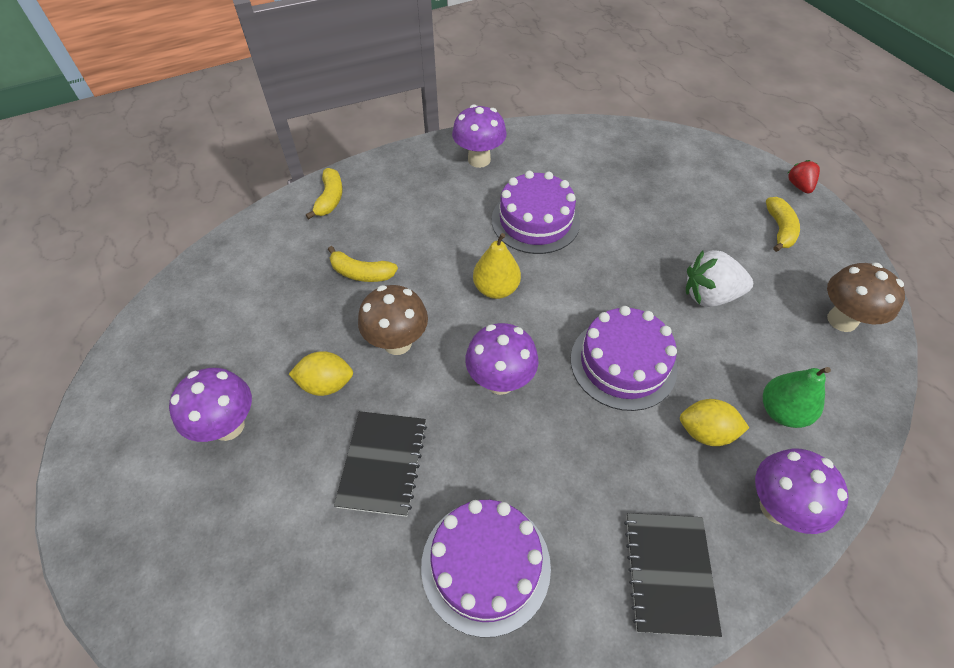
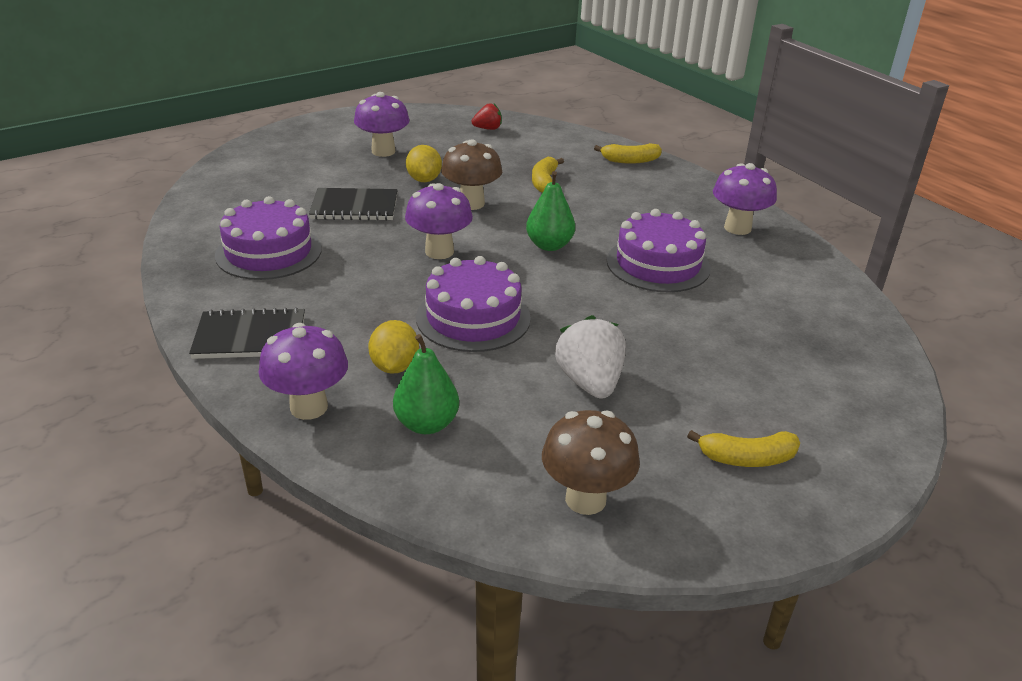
camera: 80 degrees right, 20 degrees down
(496, 289) = (549, 245): yellow pear -> green pear
(799, 186) = (866, 493): red strawberry -> red strawberry (488, 129)

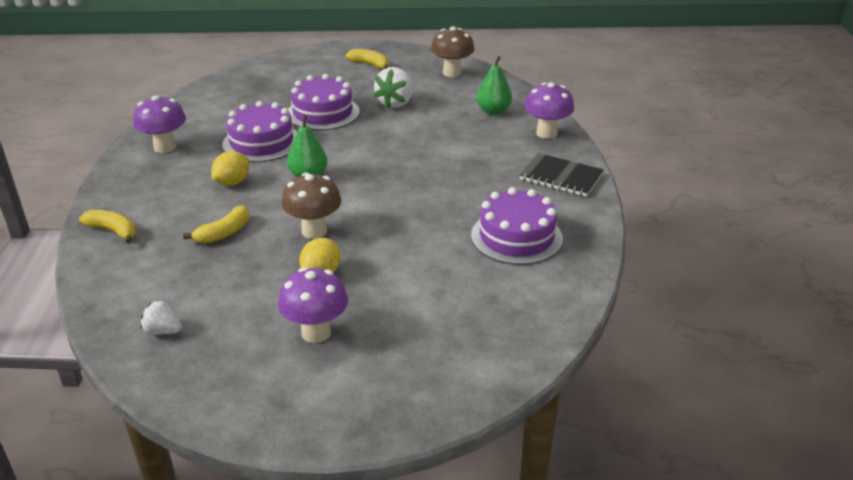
camera: 145 degrees left, 0 degrees up
(354, 207) = (414, 261): black notebook -> none
(394, 366) = (487, 137): yellow lemon -> yellow lemon (232, 182)
(439, 252) = (389, 196): purple mushroom -> none
(473, 318) = (417, 148): purple cake -> purple cake (323, 113)
(488, 129) = (163, 331): red strawberry -> white strawberry

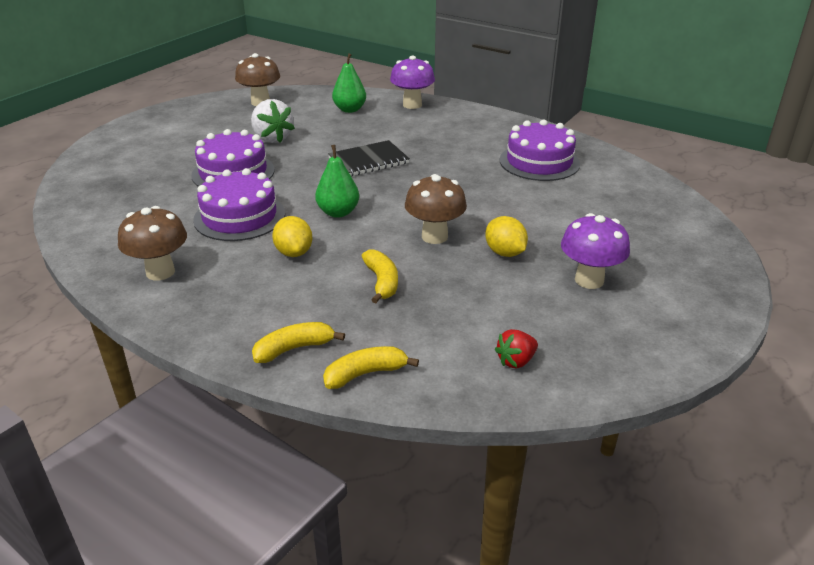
camera: 55 degrees left, 0 degrees up
(163, 331) = (516, 361): white strawberry -> red strawberry
(165, 147) = (160, 272): purple mushroom -> brown mushroom
(370, 65) = (181, 126): yellow banana -> yellow banana (365, 374)
(561, 177) = (479, 121): black notebook -> black notebook (368, 161)

